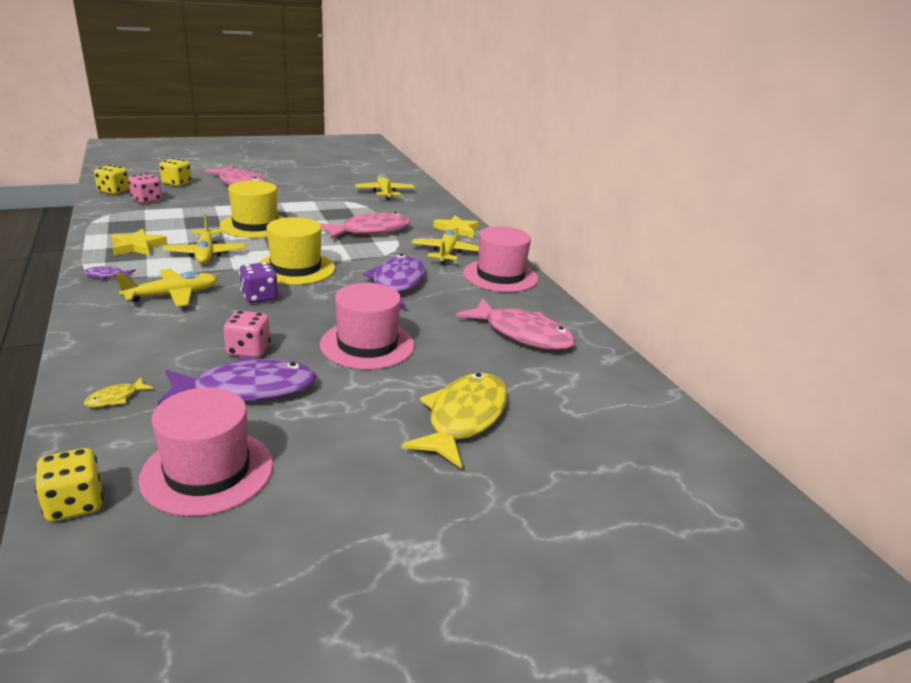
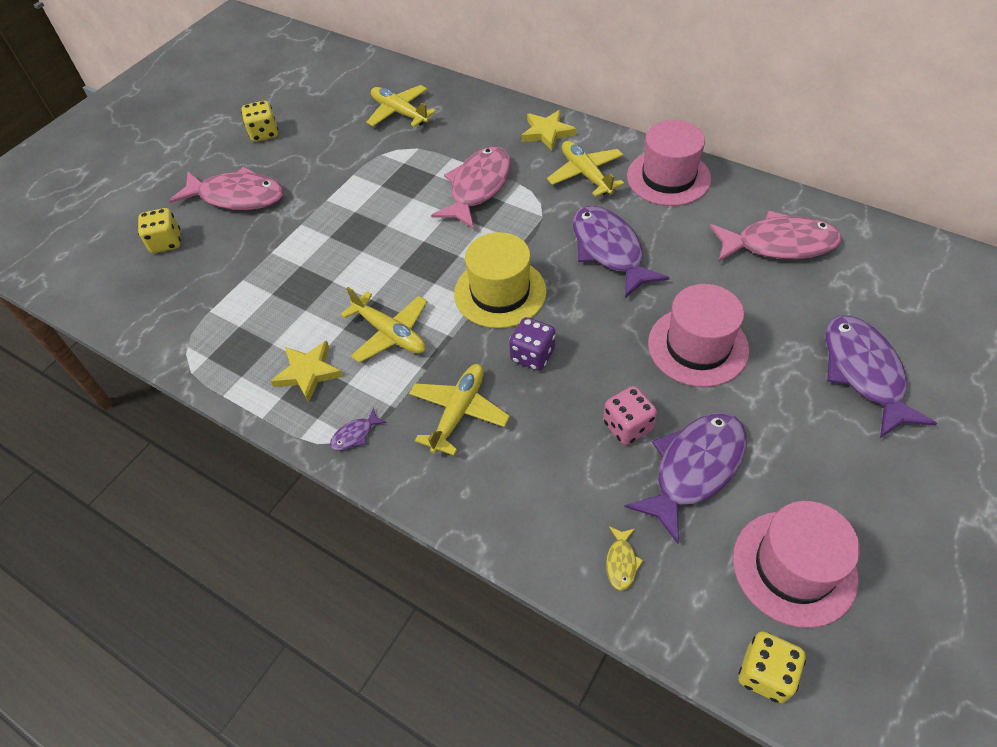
camera: 30 degrees left, 25 degrees up
(114, 191) = (121, 305): yellow dice -> yellow dice (264, 133)
(147, 200) = (186, 294): pink dice -> none
(255, 225) = (364, 256): yellow hat -> none
(464, 418) = (864, 372): yellow fish -> purple fish

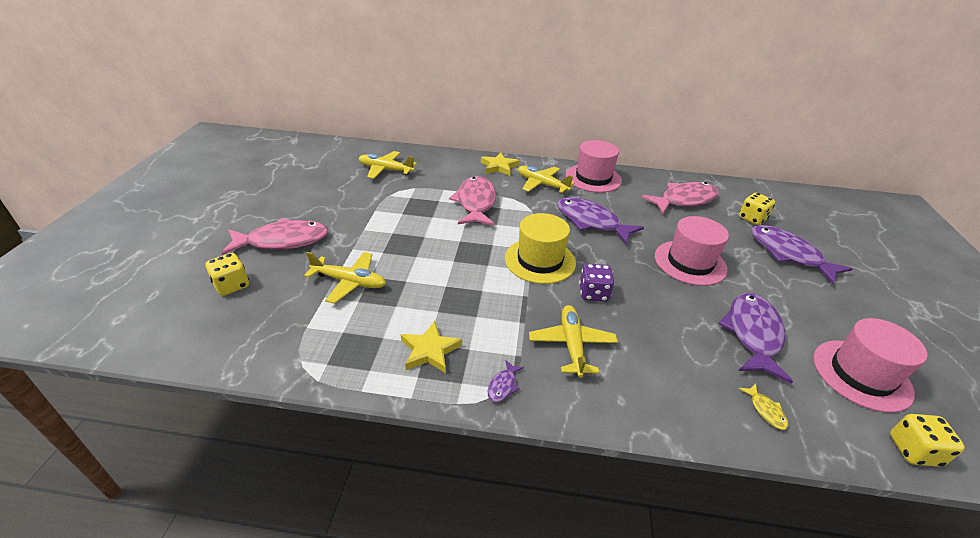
camera: 30 degrees left, 15 degrees down
(264, 133) = (282, 197): yellow dice -> yellow dice (752, 218)
(390, 333) = (479, 305): yellow plane -> yellow plane (350, 282)
(627, 426) = (691, 320): pink dice -> none

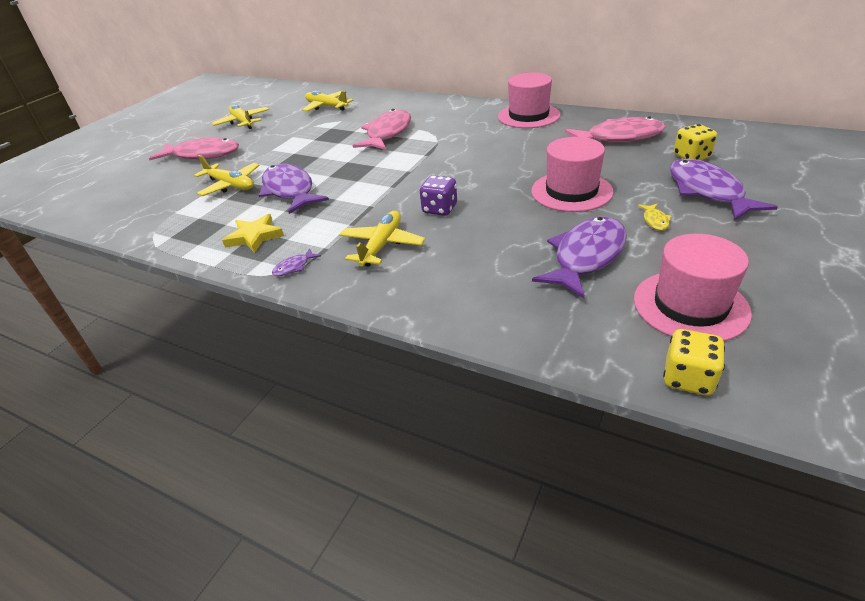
camera: 25 degrees right, 0 degrees up
(232, 285) = (144, 181): yellow dice -> none
(499, 166) = (436, 105): yellow star -> none
(540, 260) = (409, 180): yellow hat -> none
(541, 184) = (467, 120): yellow plane -> yellow plane (242, 122)
(591, 222) = (491, 152): purple fish -> purple fish (290, 190)
(765, 410) = (536, 319): yellow fish -> yellow fish (655, 221)

